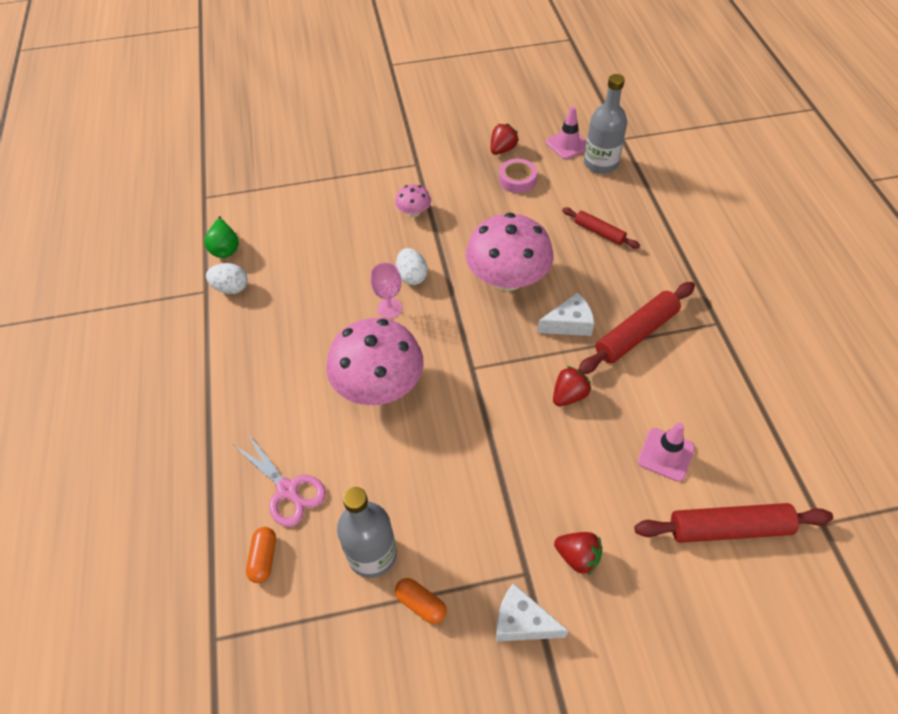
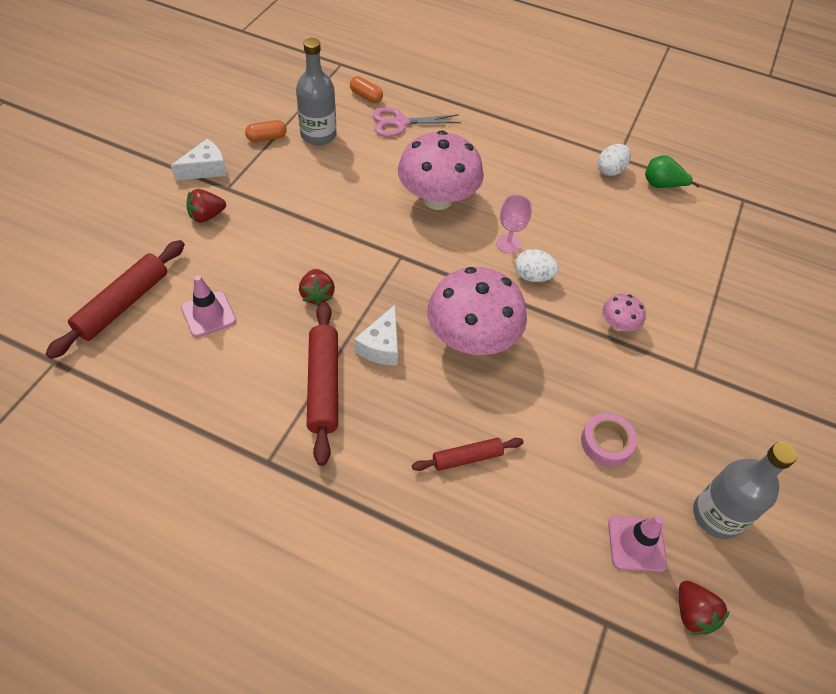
camera: 120 degrees right, 0 degrees up
(502, 149) = (671, 465): red strawberry -> red strawberry (692, 613)
(600, 163) = (575, 552): grey bottle -> grey bottle (716, 515)

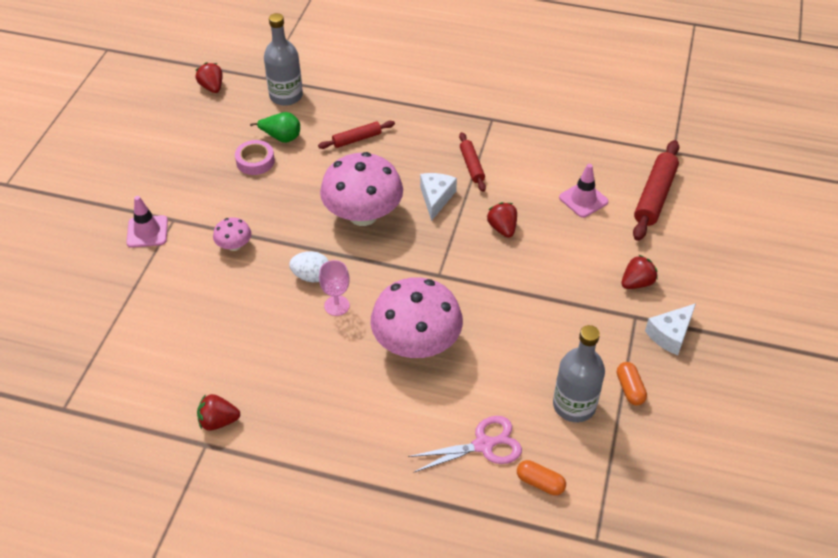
camera: 175 degrees right, 5 degrees down
(266, 138) = (629, 389): orange capsule -> orange capsule turned 75 degrees counterclockwise
(323, 385) = (471, 166): red rolling pin -> red rolling pin, size x0.59
(610, 170) = (218, 421): white egg -> red strawberry
(636, 544) = (241, 112): pink traffic cone -> pink traffic cone (147, 232)
(662, 185) = (158, 411): green pear -> green pear (281, 137)
(716, 515) = (183, 132): grey bottle -> grey bottle (286, 96)

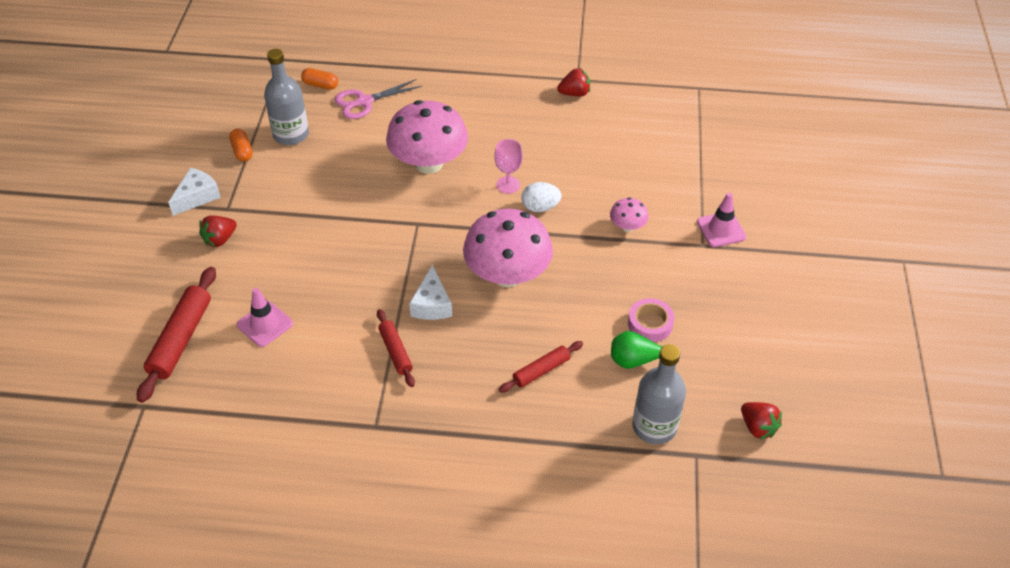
camera: 170 degrees right, 0 degrees up
(502, 228) = (356, 279): red strawberry -> none

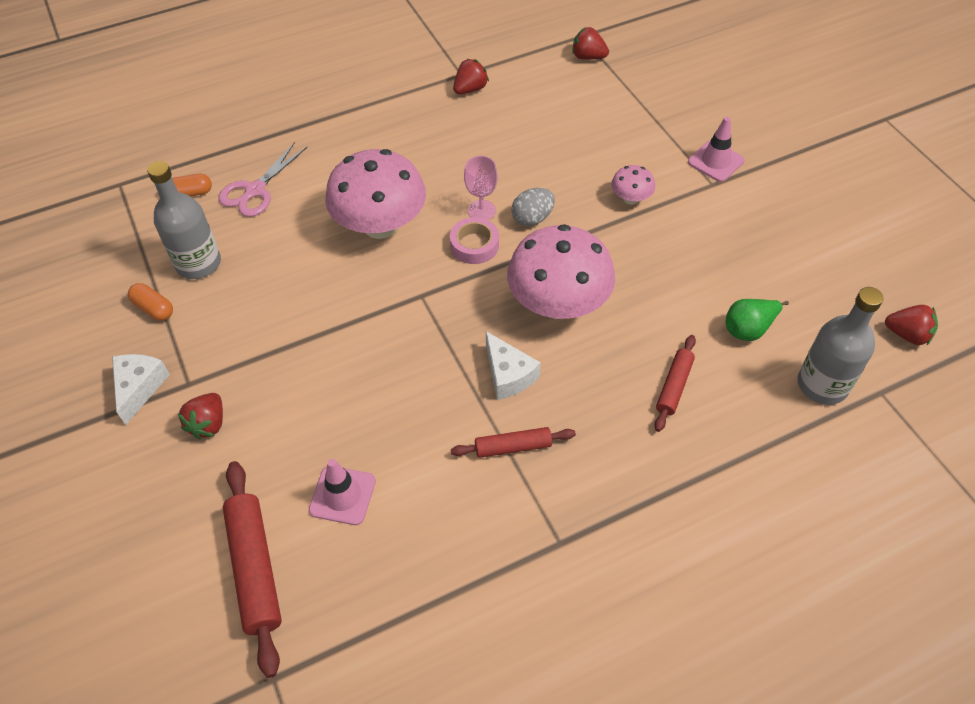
camera: 30 degrees left, 5 degrees up
(395, 351) = (513, 447): red rolling pin -> red rolling pin turned 45 degrees counterclockwise
(540, 207) = (532, 218): white egg -> grey egg
(650, 324) = (732, 284): pink tape -> pink tape (474, 245)
(689, 106) = (588, 57): none -> red strawberry

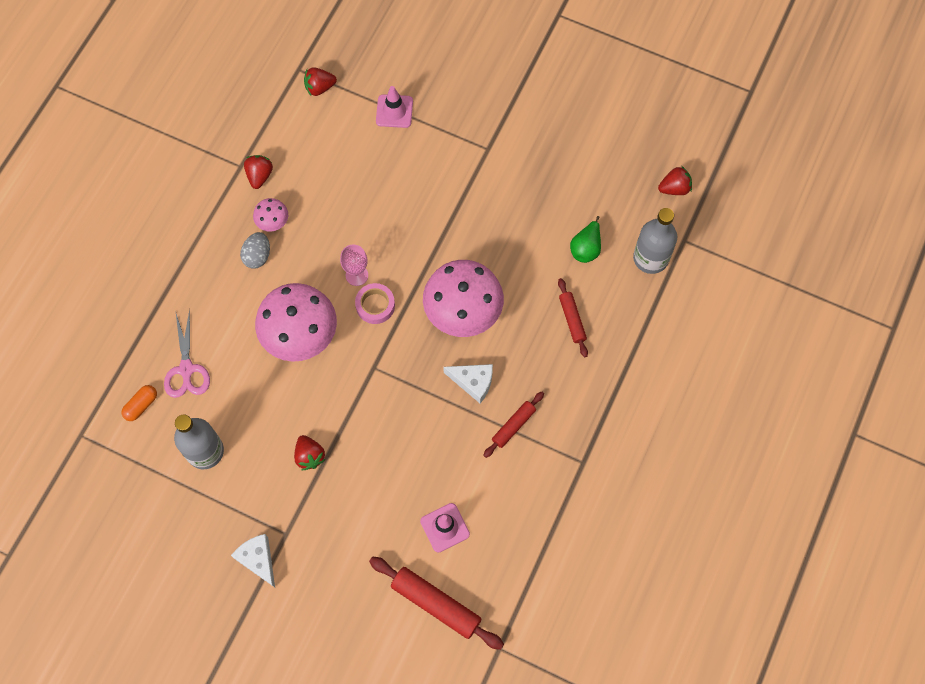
camera: 40 degrees left, 15 degrees up
(154, 308) = (209, 504): orange capsule -> none
(208, 424) = (325, 548): red strawberry -> red strawberry (309, 456)
(532, 218) = (395, 258): grey egg -> grey egg (257, 256)
(631, 198) = (445, 197): pink mushroom -> pink mushroom (272, 221)
(715, 161) = (476, 127): pink traffic cone -> pink traffic cone (394, 111)

